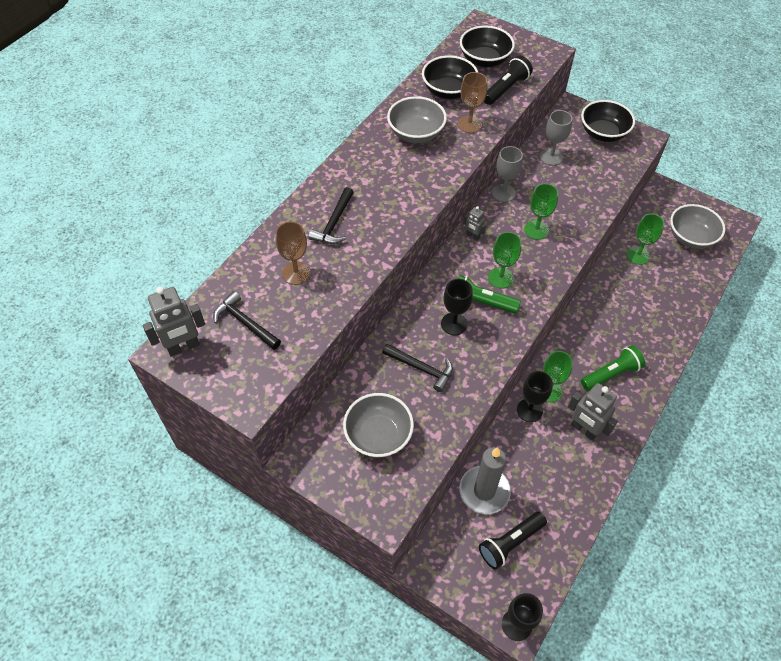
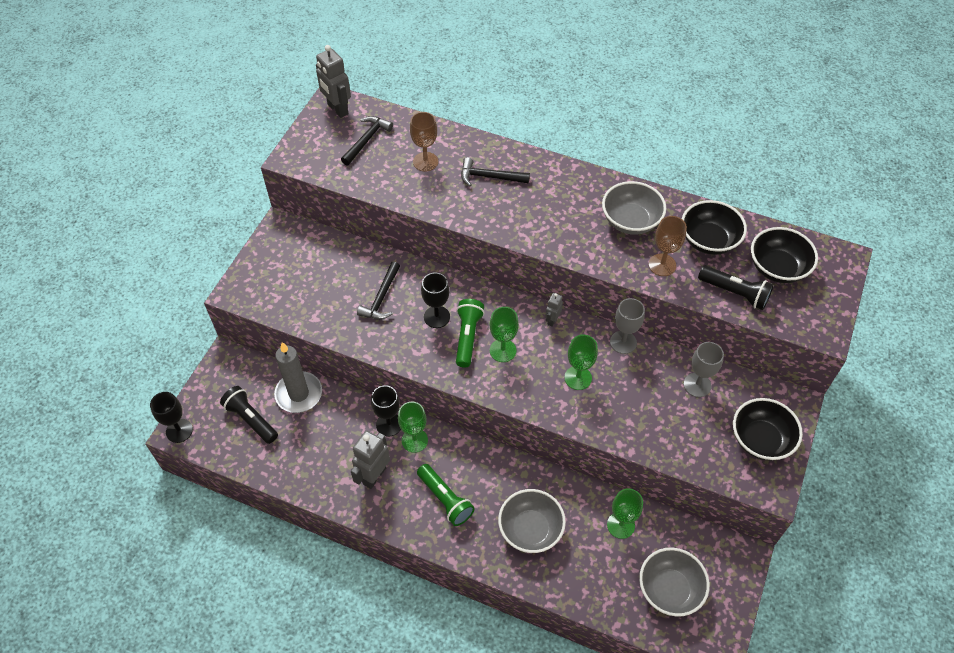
camera: 80 degrees right, 0 degrees up
(378, 435) = (309, 276): grey bowl -> grey bowl (530, 529)

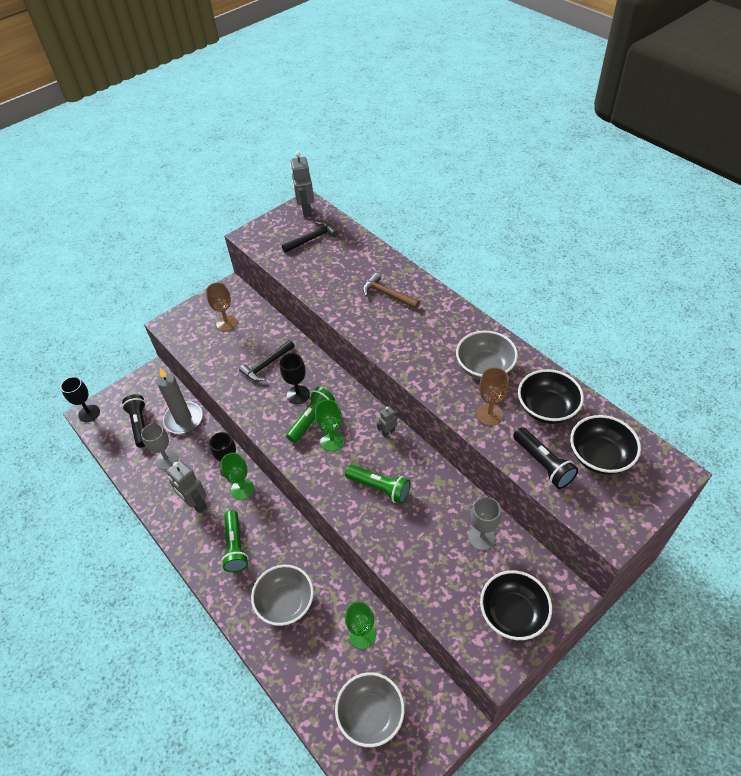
camera: 30 degrees right, 5 degrees down
(374, 475) = (196, 504): grey robot -> grey robot turned 105 degrees counterclockwise
(425, 162) = (345, 267): brown goblet -> brown goblet (226, 323)
(490, 177) = (388, 294): black hammer -> brown hammer
(578, 378) = (379, 488): green goblet -> green flashlight
(623, 342) = (437, 473): grey goblet -> grey goblet (167, 460)

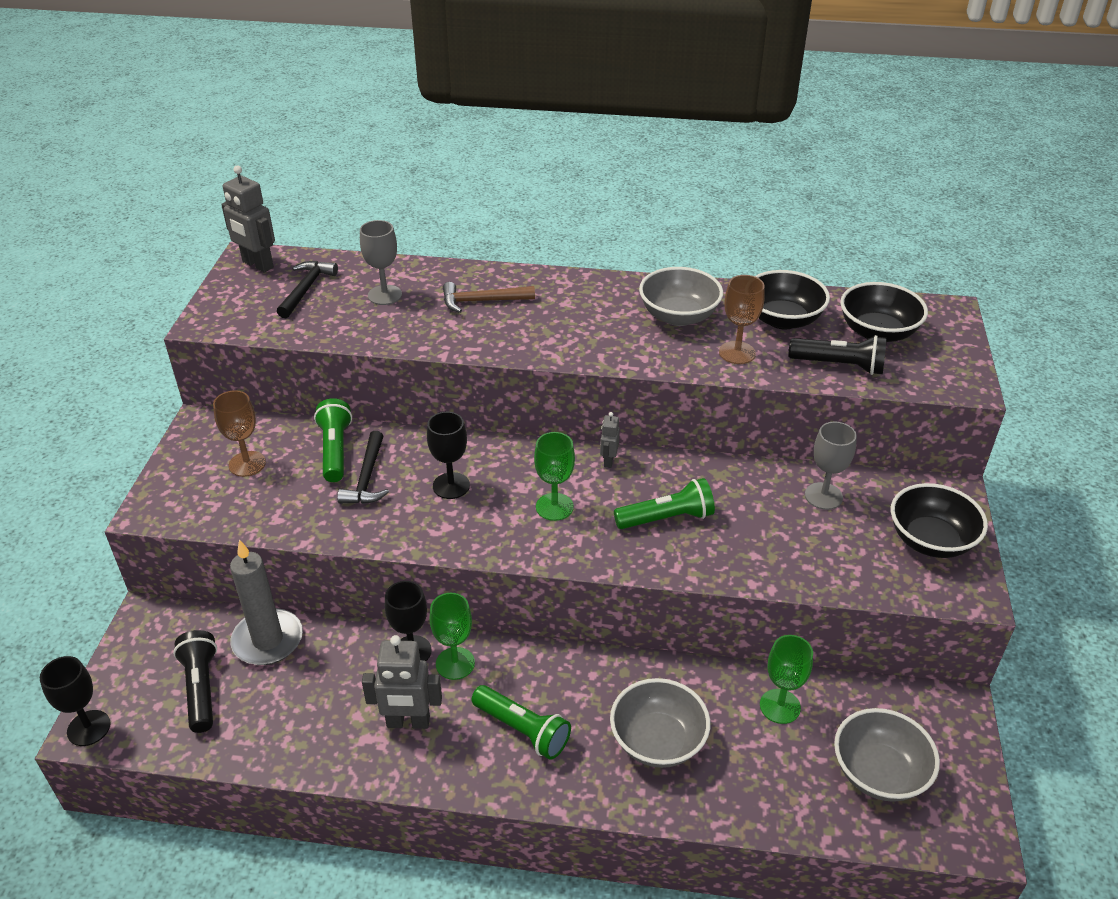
camera: 45 degrees left, 10 degrees down
(140, 425) = (201, 688): black flashlight -> black flashlight turned 45 degrees clockwise
(167, 460) = (300, 702): grey goblet -> grey goblet (385, 295)
(312, 419) = (501, 500): green flashlight -> green flashlight (335, 450)

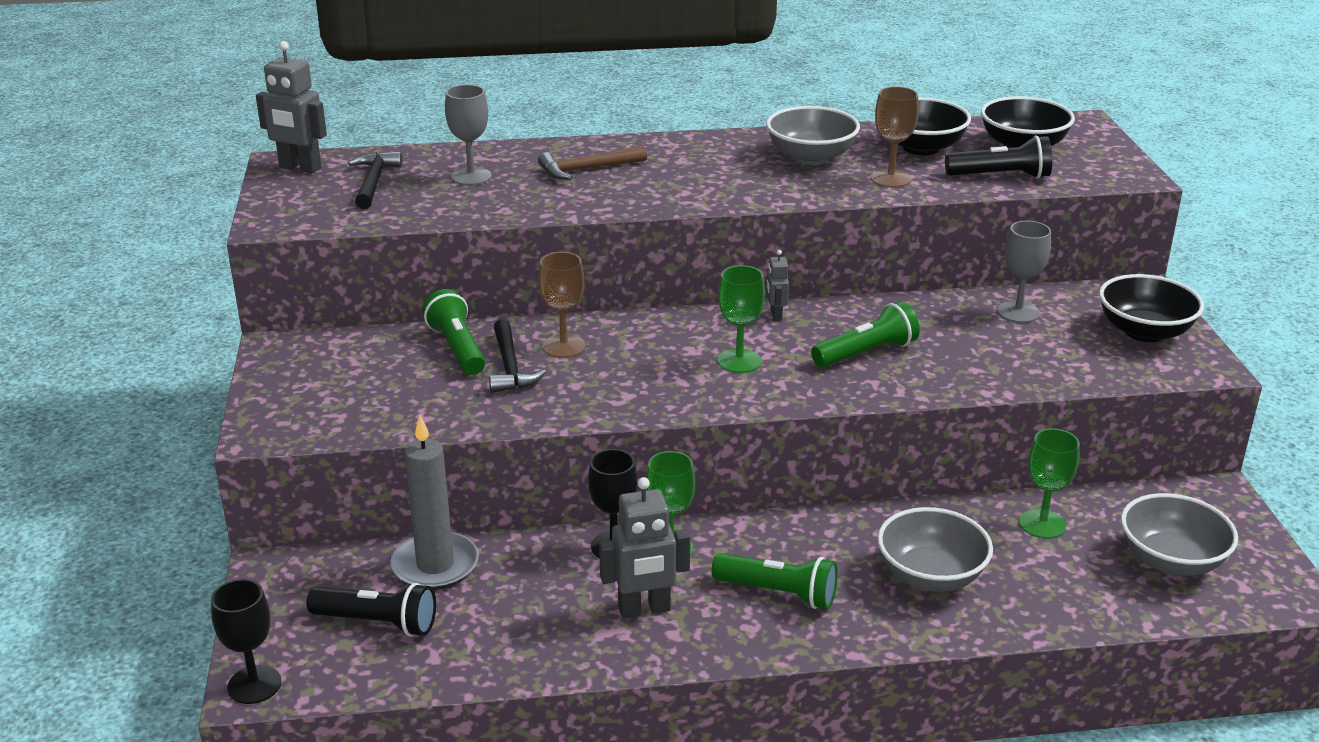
camera: 15 degrees left, 10 degrees down
(201, 688) = (377, 623): black flashlight -> black flashlight turned 135 degrees clockwise
(247, 464) = (357, 374): brown goblet -> brown goblet (564, 346)
(451, 486) = (612, 360): black goblet -> none

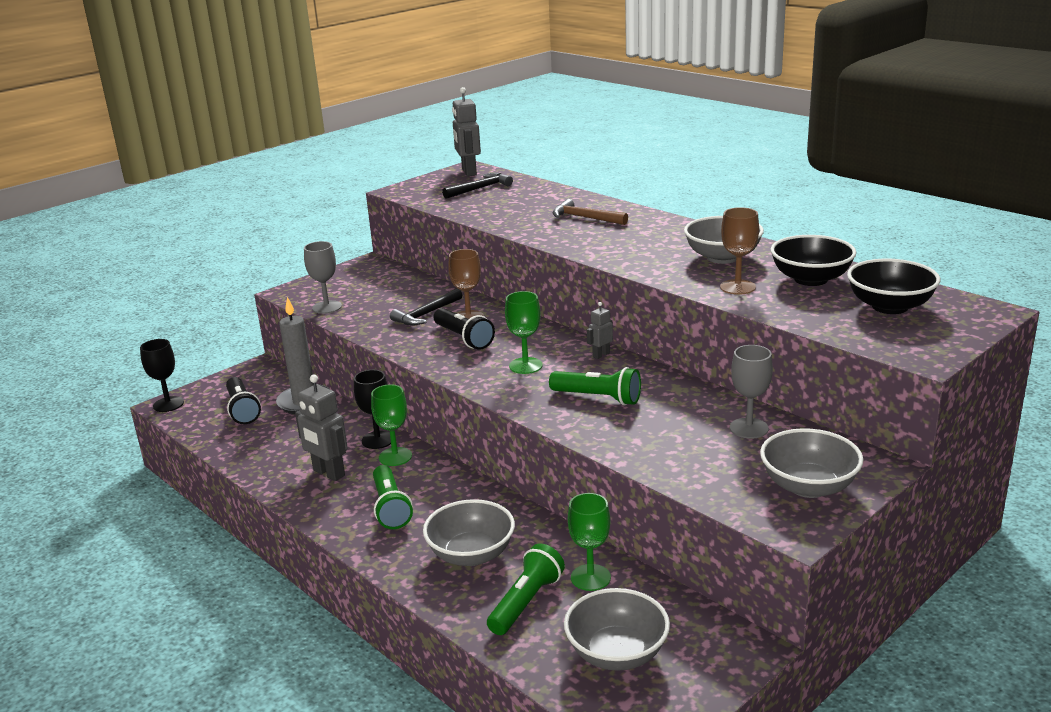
camera: 55 degrees right, 5 degrees down
(457, 348) = (427, 296): green flashlight -> green flashlight (526, 602)
(471, 176) = (524, 201): grey goblet -> grey goblet (327, 307)
(1001, 176) = (817, 315): black flashlight -> black flashlight (463, 338)
(1144, 332) = (808, 486): black bowl -> grey bowl

